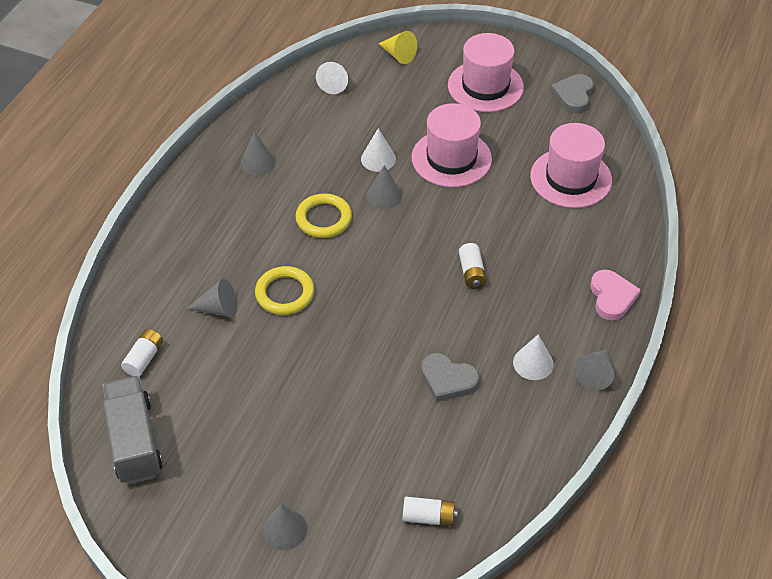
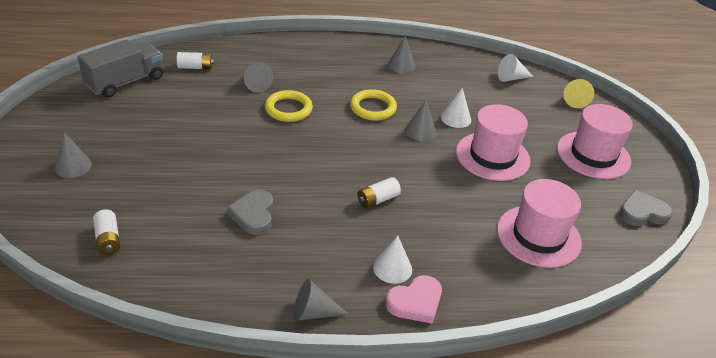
camera: 60 degrees right, 10 degrees down
(533, 363) = (301, 264): white cone -> white cone (392, 268)

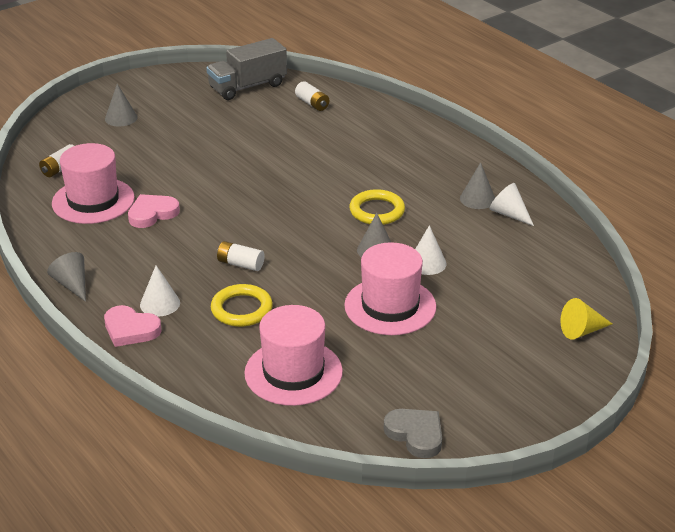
camera: 60 degrees right, 5 degrees down
(125, 82) = (247, 86): grey truck -> grey truck turned 135 degrees clockwise
(253, 215) = (152, 214): grey heart -> pink heart
(256, 84) = (327, 140): grey cone -> none
(288, 109) = (313, 170): yellow ring -> yellow ring (241, 309)
(511, 78) = (561, 273): white cone -> white cone (509, 214)
(593, 155) = (483, 373): pink hat -> pink hat (93, 201)

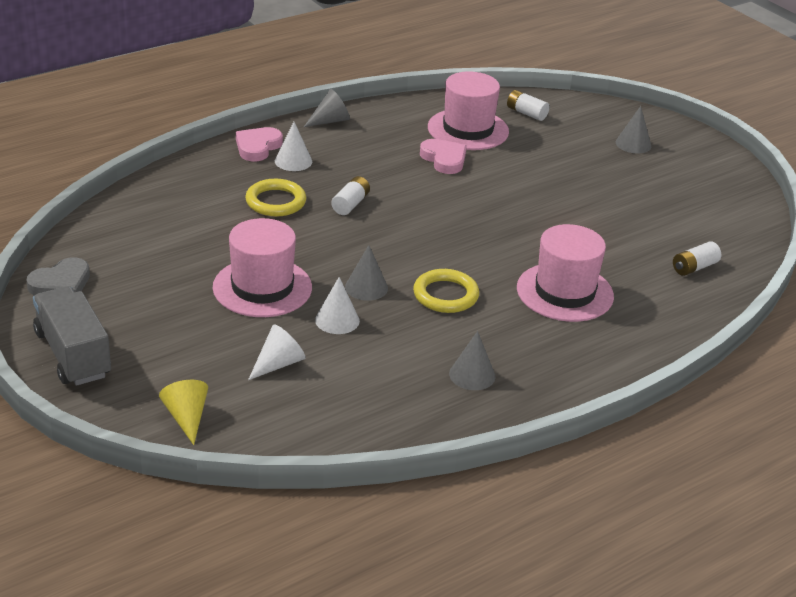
camera: 90 degrees right, 0 degrees up
(247, 86) = (726, 224): grey truck -> grey truck (73, 354)
(293, 372) = (173, 224): pink hat -> pink hat (564, 292)
(509, 214) = (436, 397): white cone -> white cone (278, 364)

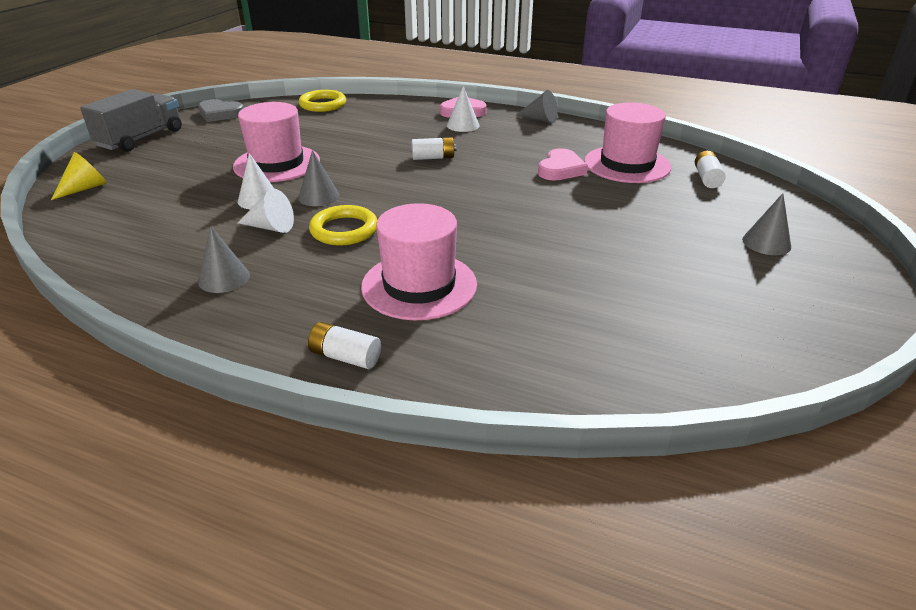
camera: 60 degrees right, 0 degrees up
(275, 202) = (398, 136): yellow ring -> yellow ring (323, 104)
(278, 364) = (177, 197): white cone -> white cone (270, 227)
(694, 267) = (579, 355): white battery -> white battery (345, 357)

